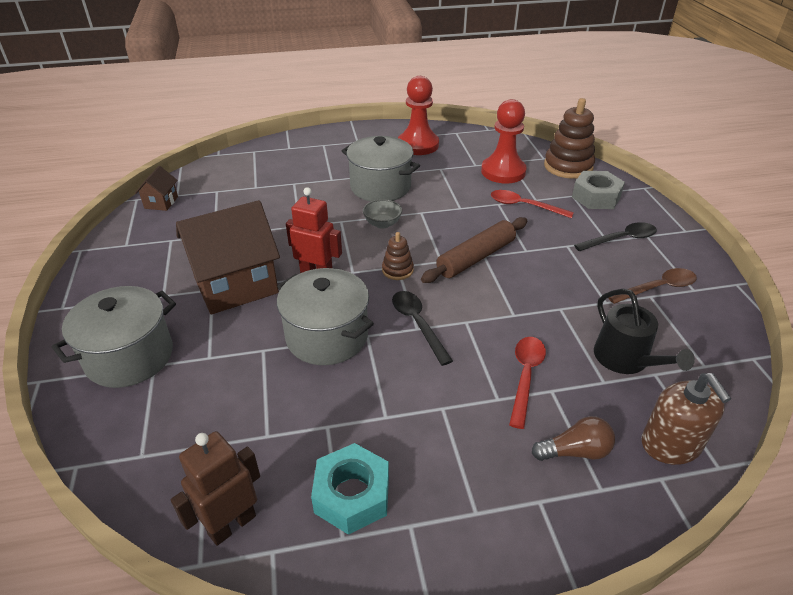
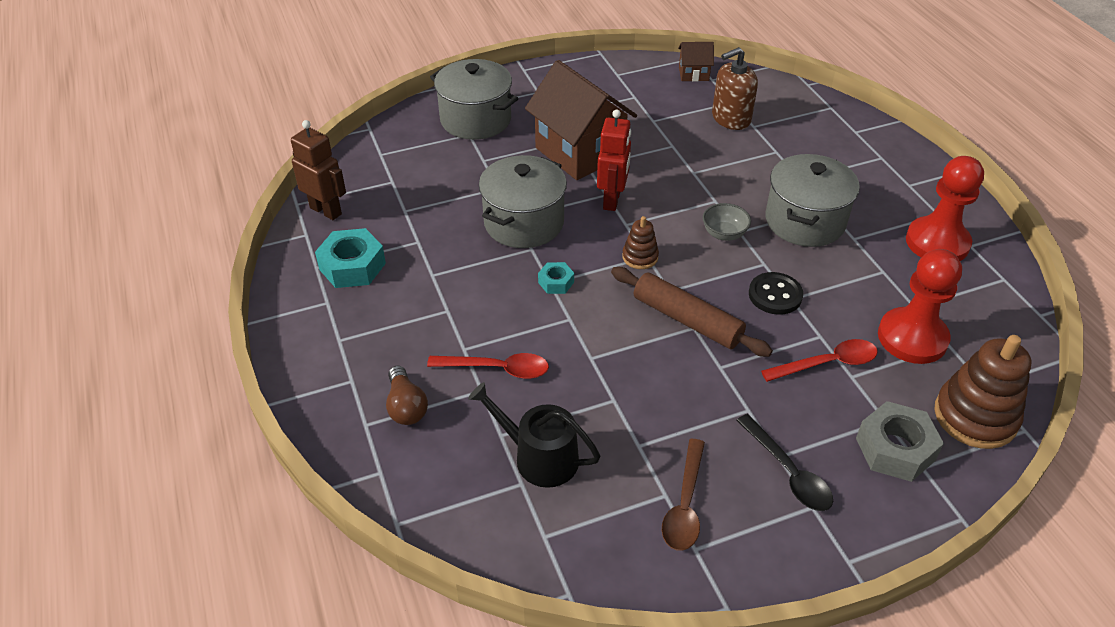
camera: 80 degrees right, 5 degrees up
(418, 324) = (556, 282): black spoon -> turquoise nut
(455, 214) = (775, 295): none -> black button
(524, 206) = (827, 363): red spoon -> red spoon turned 60 degrees clockwise
(626, 360) = (539, 457): black watering can -> black watering can turned 60 degrees clockwise
(657, 288) = (685, 505): brown spoon -> brown spoon turned 45 degrees clockwise
(670, 444) = (421, 485): brown soap dispenser -> brown soap dispenser (731, 118)

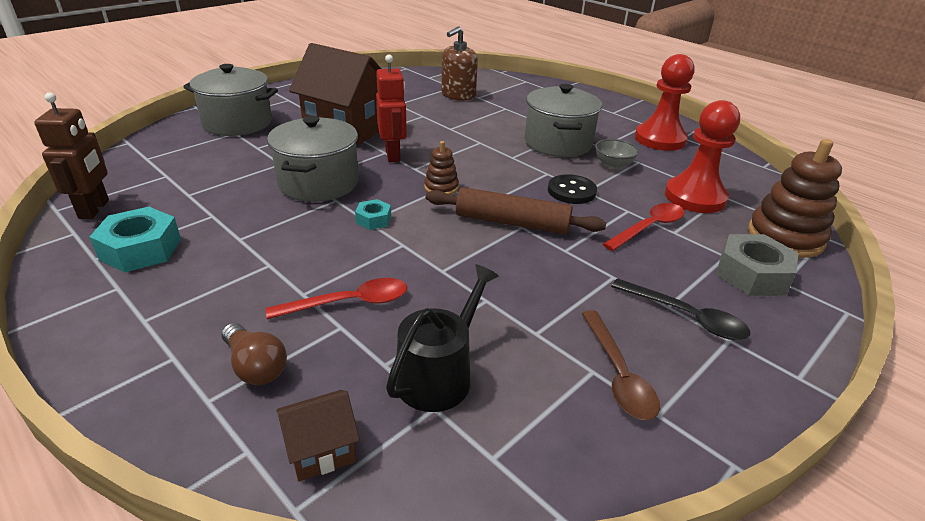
camera: 25 degrees left, 10 degrees down
(326, 210) = (94, 209): brown robot -> brown robot turned 75 degrees clockwise
(539, 457) = (439, 374): black watering can -> black watering can turned 120 degrees clockwise
(693, 74) = (413, 76): brown house -> brown house (321, 450)
(724, 234) = (501, 160): grey bowl -> grey bowl (613, 165)

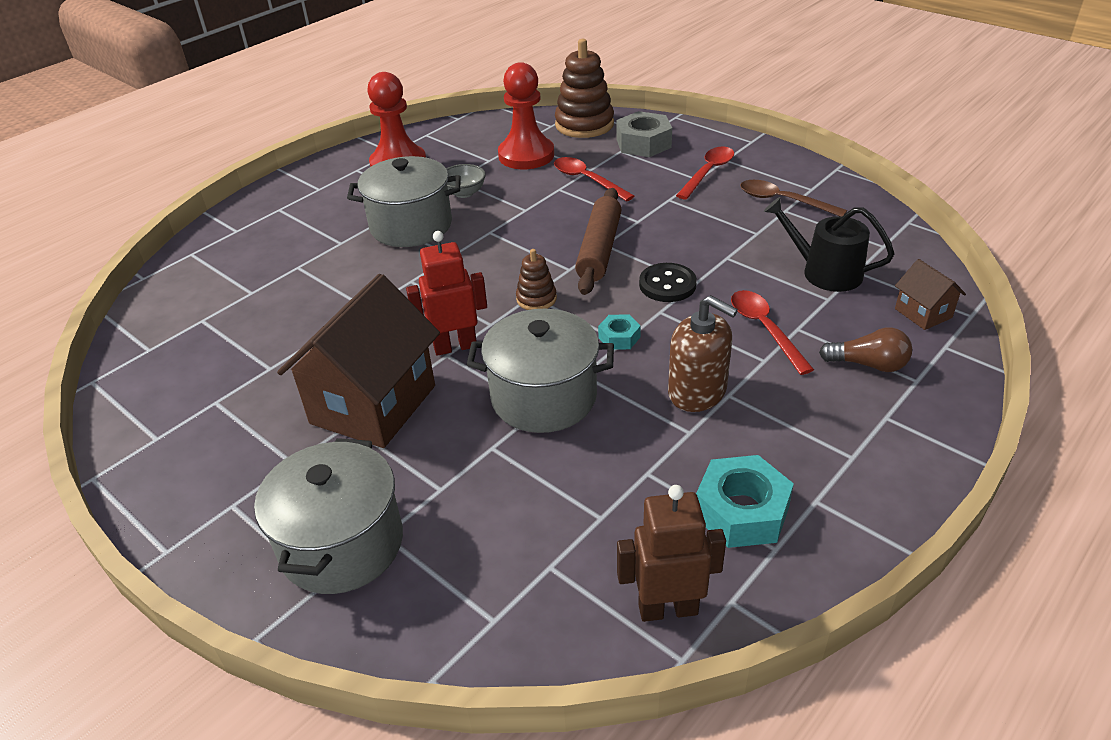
camera: 90 degrees left, 5 degrees up
(255, 366) = (868, 364): brown light bulb -> brown light bulb turned 60 degrees clockwise
(458, 95) = (241, 311): brown soap dispenser -> brown soap dispenser (697, 392)
(571, 191) = (528, 217): black button -> black button (667, 285)
(618, 374) = (783, 201): brown spoon -> brown spoon turned 135 degrees counterclockwise
(686, 317) = (708, 173): black spoon -> red spoon

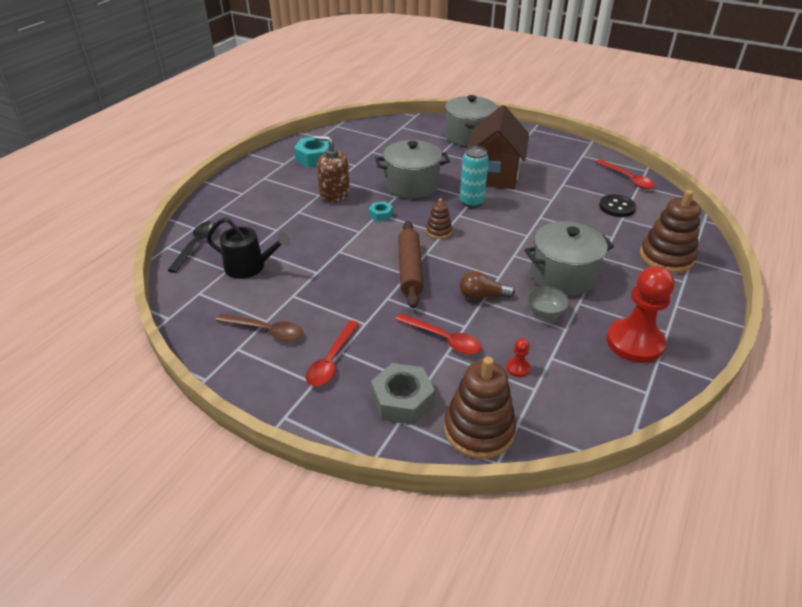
camera: 165 degrees right, 0 degrees up
(262, 235) = (666, 257): none -> brown stacking toy
(455, 346) = (471, 202): red robot -> turquoise can
(526, 155) = (518, 368): red pawn -> red pawn, size x0.41
(667, 285) = (357, 248): black button -> black button (616, 207)
(668, 608) = (342, 134): brown robot -> none
(765, 329) = (296, 227): red spoon -> red spoon (628, 179)
(868, 364) = (242, 214): brown light bulb -> brown light bulb (482, 296)
(923, 313) = (196, 245): brown house -> black spoon

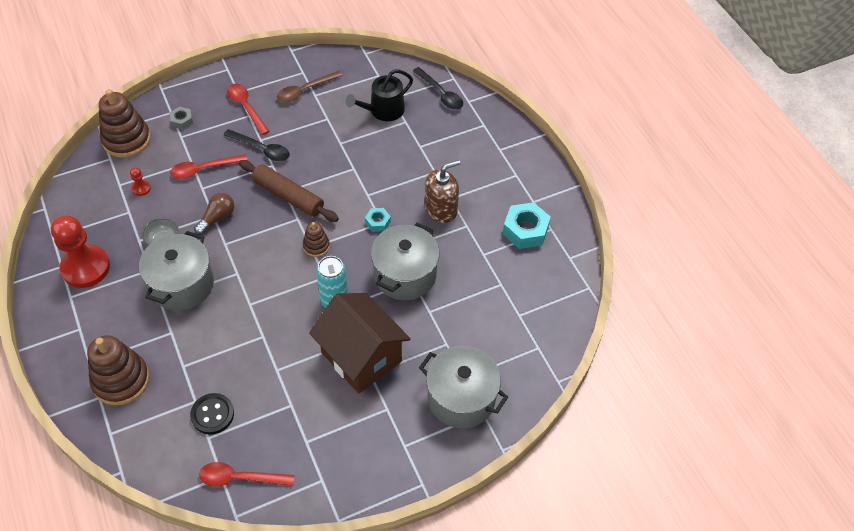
camera: 125 degrees right, 15 degrees up
(376, 315) = (261, 149): none -> black spoon
(402, 400) = (182, 121): grey nut -> grey nut, size x0.54

